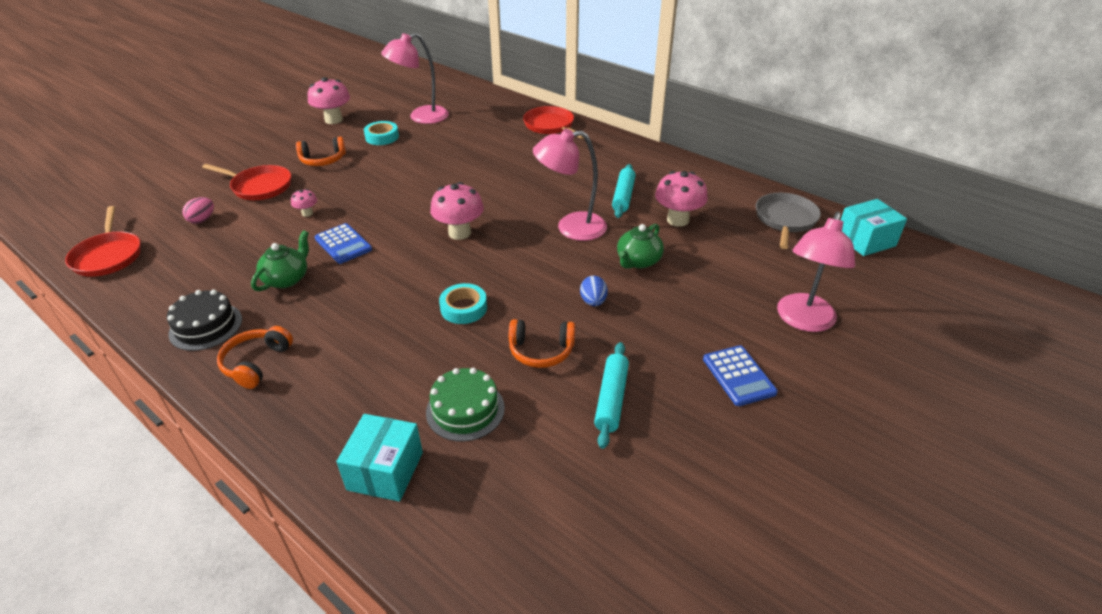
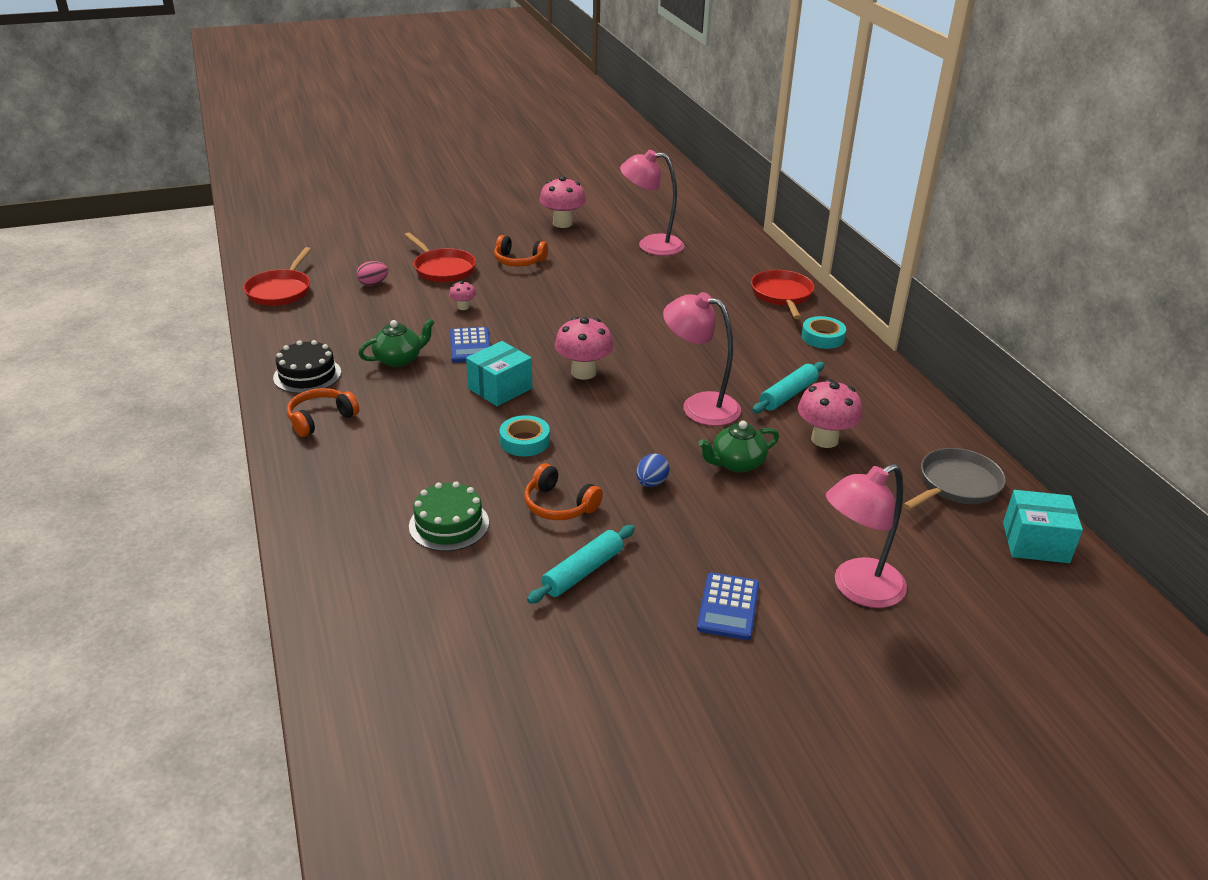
camera: 30 degrees right, 5 degrees down
(382, 137) = (593, 254): turquoise tape -> turquoise tape (822, 337)
(385, 471) = (347, 541): turquoise box -> turquoise box (500, 388)

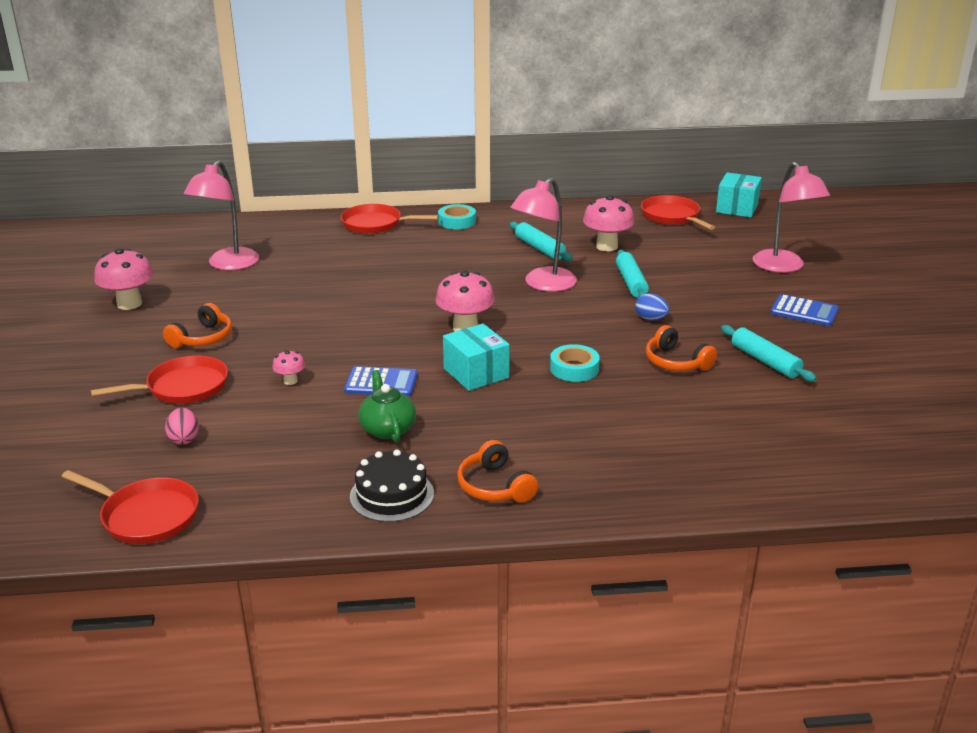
camera: 75 degrees left, 5 degrees down
(449, 524) = (697, 417): green cake -> none
(559, 505) = (676, 362): orange headphones -> orange headphones turned 90 degrees clockwise
(736, 463) = (631, 282): green teapot -> turquoise rolling pin
(956, 485) = (672, 216): grey pan -> red pan

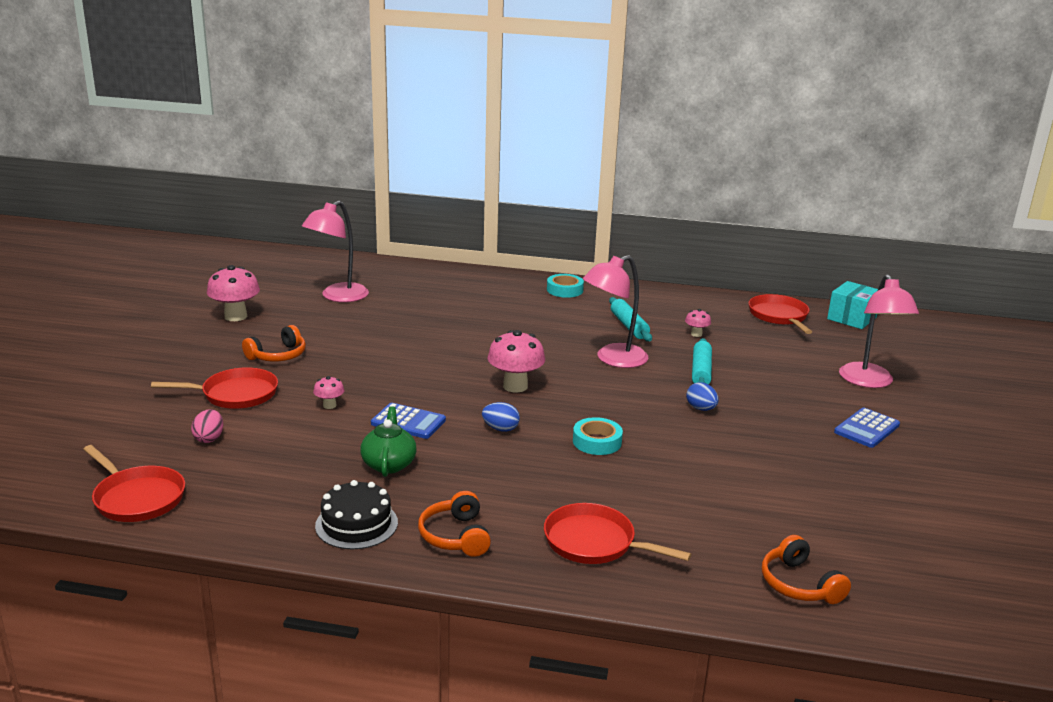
camera: 15 degrees right, 5 degrees down
(375, 224) = (488, 281): red pan -> red pan (594, 542)
(476, 373) = (500, 429): turquoise box -> blue egg
(607, 246) = (696, 334): pink mushroom -> pink mushroom, size x0.51
(676, 362) = (702, 454): orange headphones -> orange headphones (799, 584)
(765, 361) = (796, 470): turquoise rolling pin -> none
(804, 311) = (866, 429): blue calculator -> blue calculator turned 90 degrees clockwise

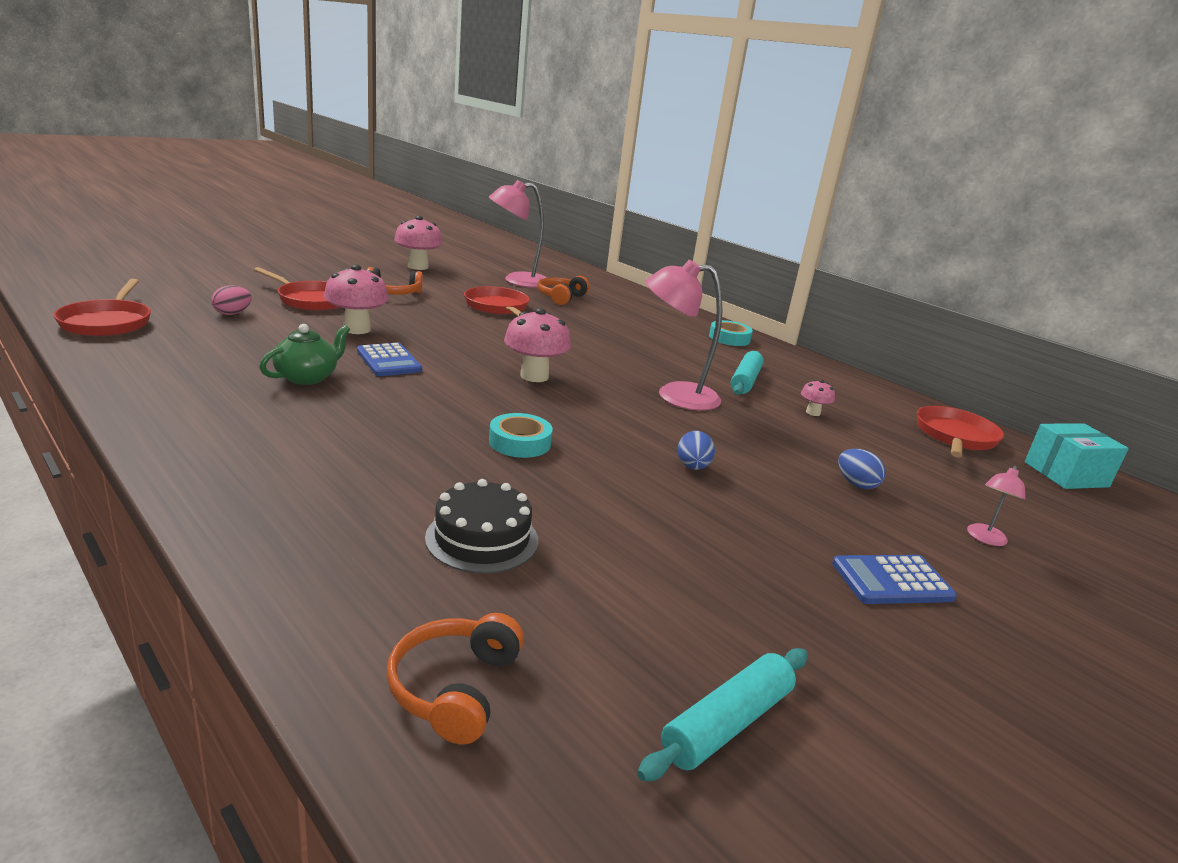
camera: 35 degrees right, 0 degrees up
(329, 405) = (357, 329): pink mushroom -> pink mushroom, size x1.97
(356, 524) = (186, 400): black cake -> black cake (482, 538)
(455, 536) = (231, 444): orange headphones -> orange headphones (561, 297)
(500, 429) = (452, 396): blue egg -> blue egg (856, 484)
(594, 542) = (330, 513): red pan -> red pan (498, 307)
(701, 371) = (757, 440): turquoise rolling pin -> turquoise rolling pin (727, 724)
(869, 382) = (985, 539): pink lamp -> pink lamp, size x0.47

